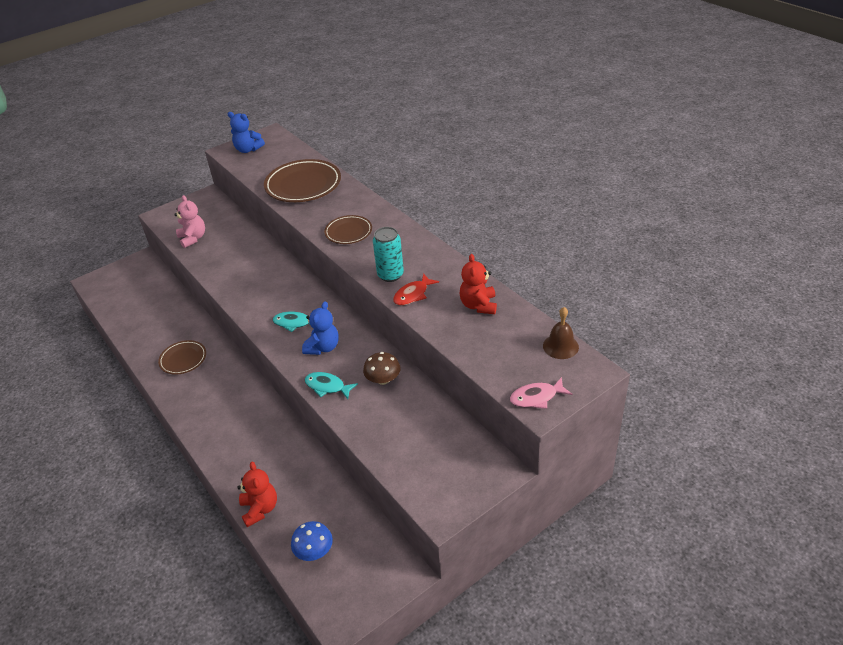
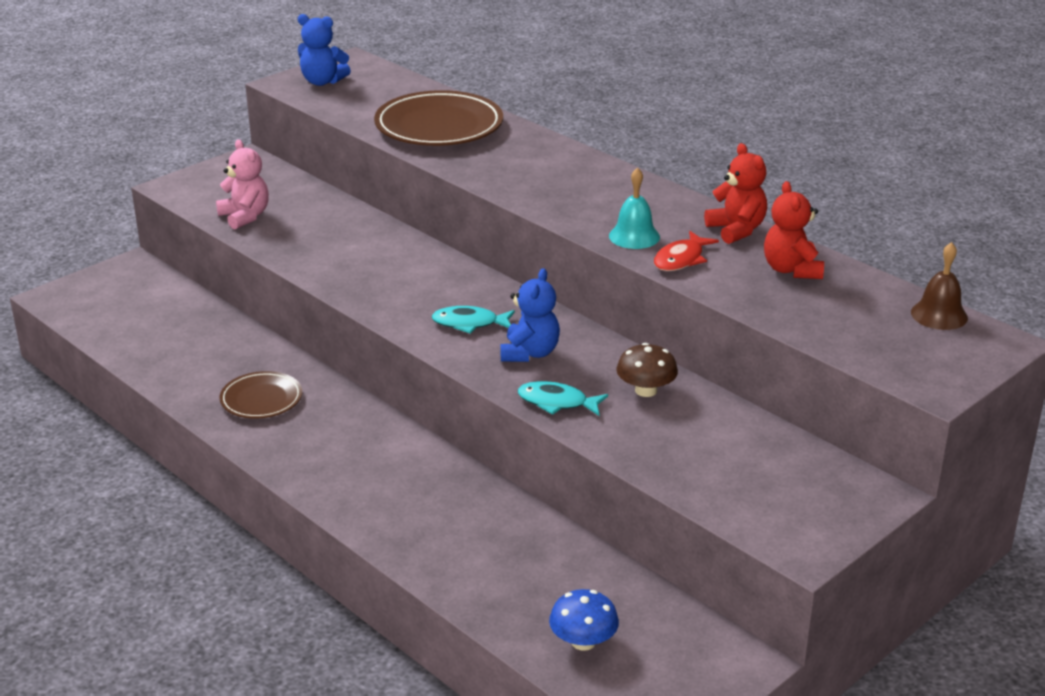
camera: 10 degrees left, 10 degrees down
(260, 509) = (471, 592): red teddy bear -> red teddy bear (736, 230)
(348, 232) = (542, 185): brown plate -> none
(390, 275) = (634, 236): turquoise can -> turquoise bell
(536, 397) = (926, 375): pink fish -> none

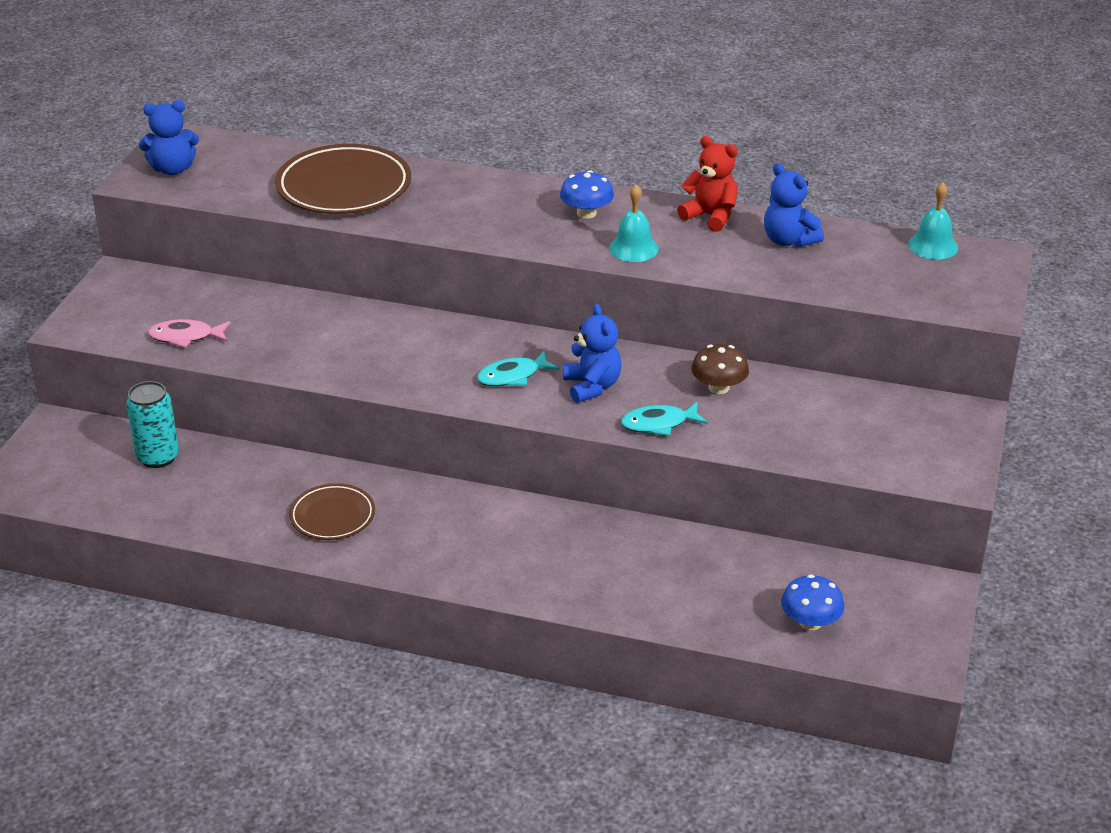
camera: 30 degrees left, 5 degrees up
(179, 311) = (158, 457): none -> turquoise can
(245, 217) = (186, 337): pink teddy bear -> pink fish
(623, 198) = (586, 213): none -> blue mushroom
(681, 259) = (693, 258): red fish -> none
(791, 270) = (788, 240): red teddy bear -> blue teddy bear
(939, 315) = (933, 246): brown bell -> turquoise bell

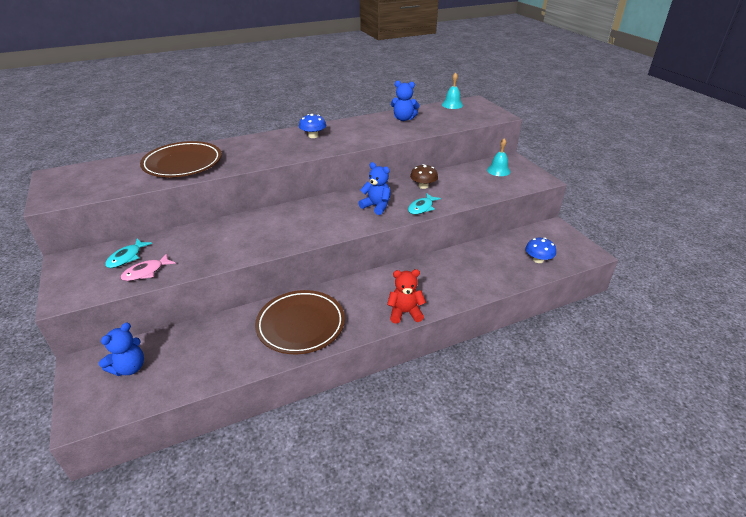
camera: 40 degrees left, 0 degrees up
(158, 457) = (169, 347): turquoise can -> none
(173, 169) = (68, 188): blue teddy bear -> blue teddy bear (129, 368)
(332, 516) = (301, 325): brown plate -> brown plate, size x1.75
(512, 376) = (338, 217): turquoise fish -> turquoise fish (126, 257)
(633, 248) = (351, 140): turquoise bell -> turquoise bell (498, 170)
(710, 216) = (363, 121): red teddy bear -> red teddy bear (405, 313)

